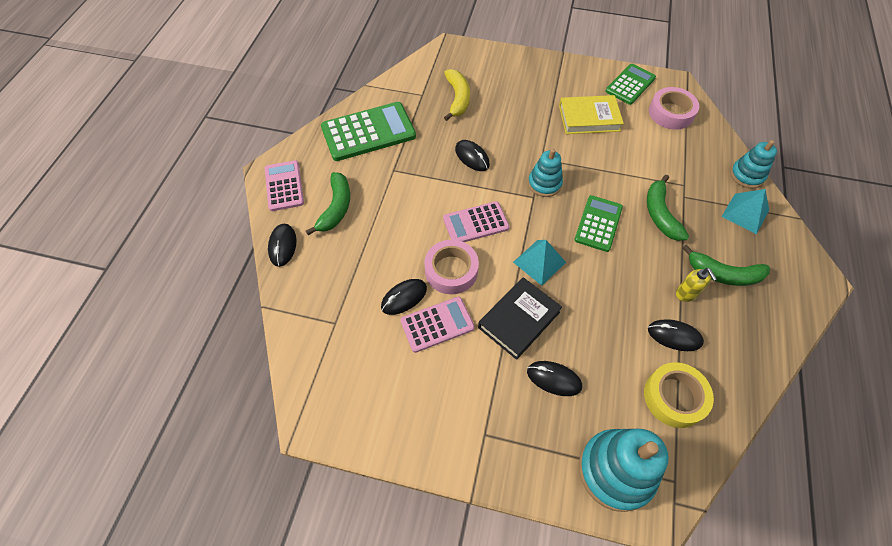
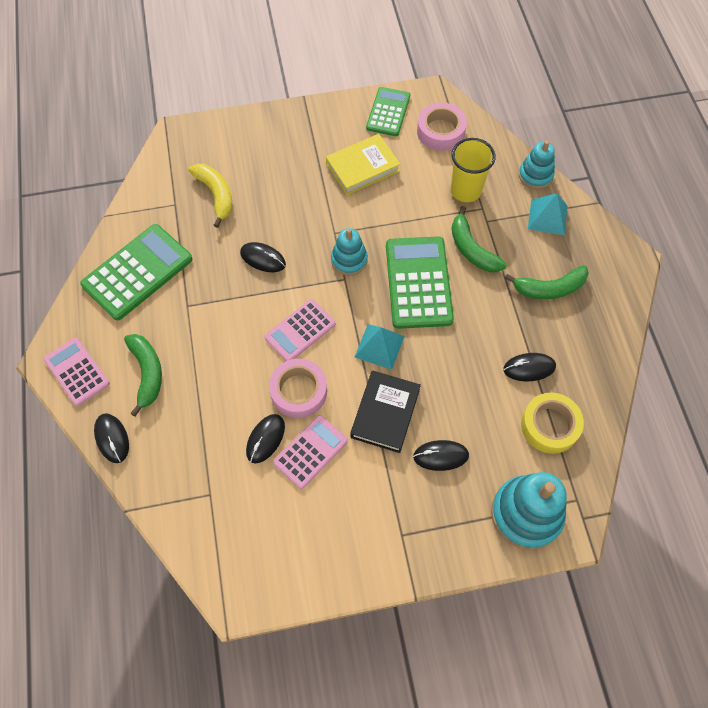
camera: 25 degrees left, 5 degrees up
(598, 223) = (418, 282): green calculator -> green calculator, size x1.60
(674, 165) = (465, 190): none -> yellow cup
(686, 294) = (524, 322): yellow soap dispenser -> none

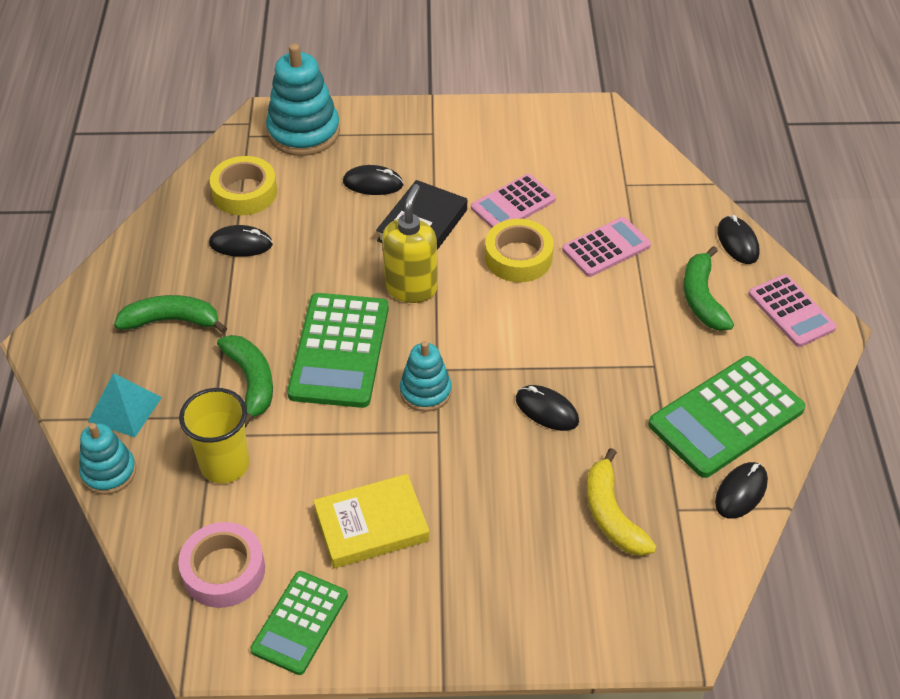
camera: 170 degrees left, 15 degrees down
(265, 439) = (562, 220): black mouse -> black mouse (741, 492)
(298, 391) = (518, 257): pink tape -> yellow tape
(300, 331) = (507, 317): pink calculator -> pink calculator (606, 247)
(379, 346) = (411, 288): turquoise pyramid -> yellow soap dispenser

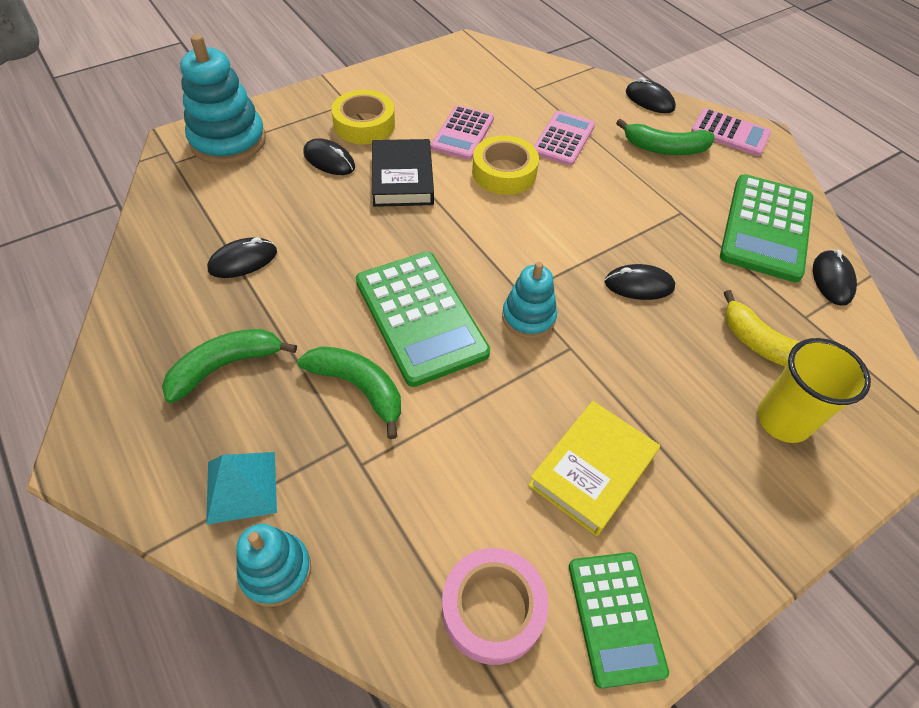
camera: 35 degrees left, 5 degrees up
(225, 465) = (400, 489): yellow cup -> yellow cup (782, 420)
(244, 192) = (210, 213): yellow tape -> yellow tape (364, 125)
(373, 183) = (329, 160): black mouse -> black mouse turned 60 degrees clockwise
(411, 288) = (438, 233): yellow soap dispenser -> none
(702, 298) = (665, 148): green banana -> green banana turned 45 degrees counterclockwise

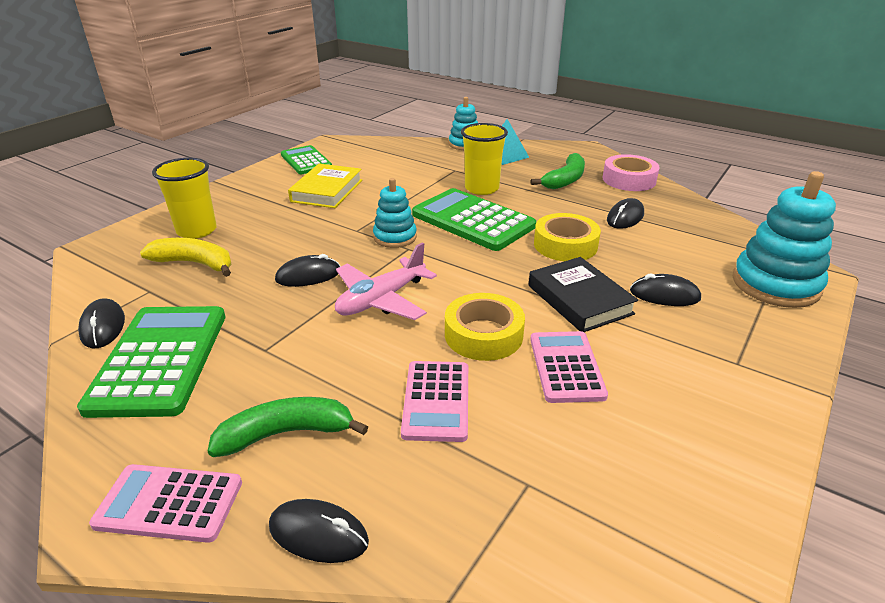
camera: 160 degrees right, 20 degrees down
(359, 388) = (481, 188): green banana -> yellow cup
(364, 125) = (683, 341): yellow tape -> yellow tape (565, 245)
(492, 609) = (364, 153): pink tape -> pink tape (629, 180)
(573, 231) = (381, 300): none -> pink plane

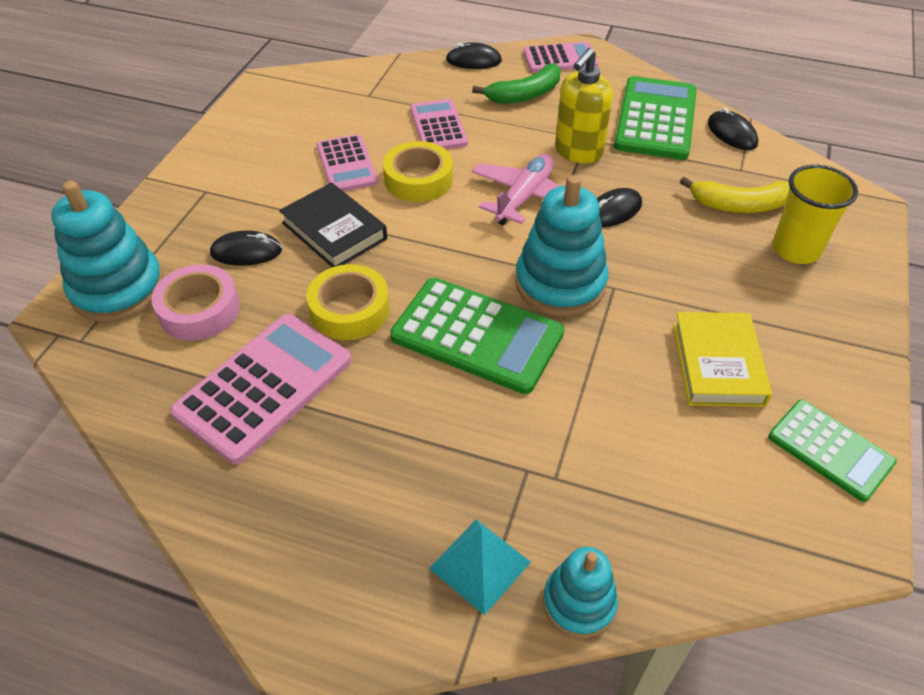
camera: 165 degrees right, 15 degrees up
(159, 360) = (655, 119): green calculator -> green calculator turned 150 degrees counterclockwise
(289, 335) = (578, 152): none -> yellow soap dispenser
(395, 237) = (560, 283): turquoise stacking toy -> turquoise stacking toy, size x1.68
(481, 188) = (489, 422): yellow cup -> none
(565, 180) = (353, 483): green banana -> none
(625, 217) = (264, 386): black mouse -> pink calculator
(629, 180) = (236, 511): pink tape -> pink tape (199, 310)

